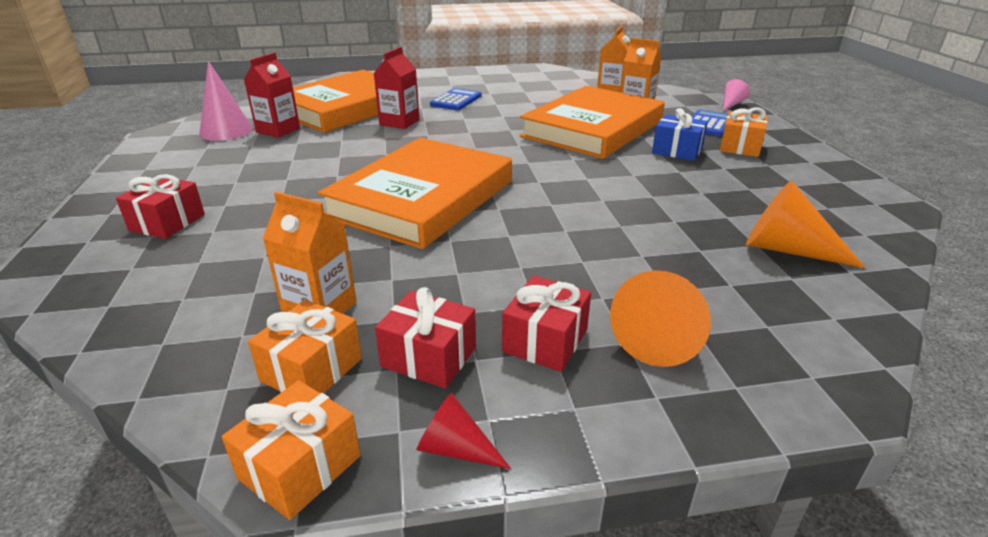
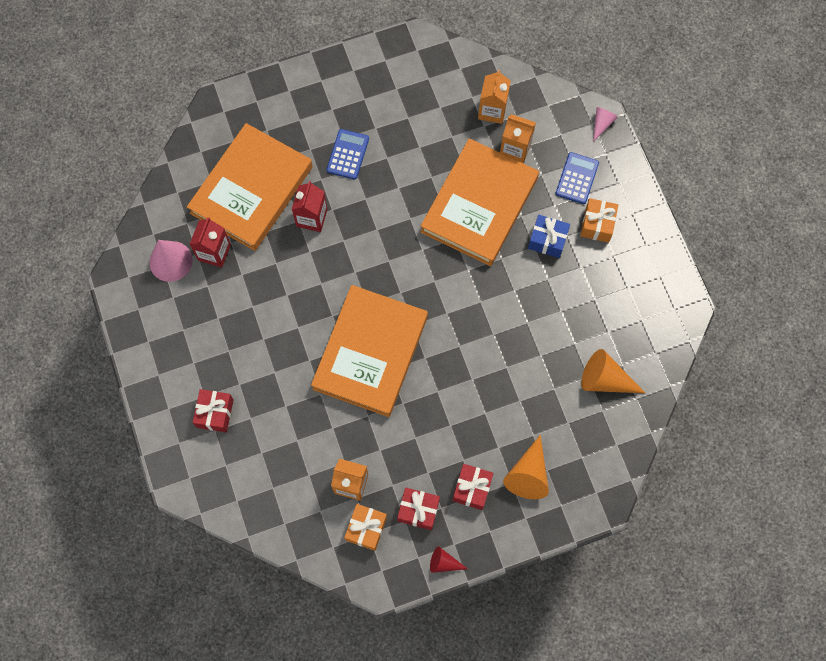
camera: 10 degrees left, 40 degrees up
(300, 467) = (385, 583): orange gift -> none

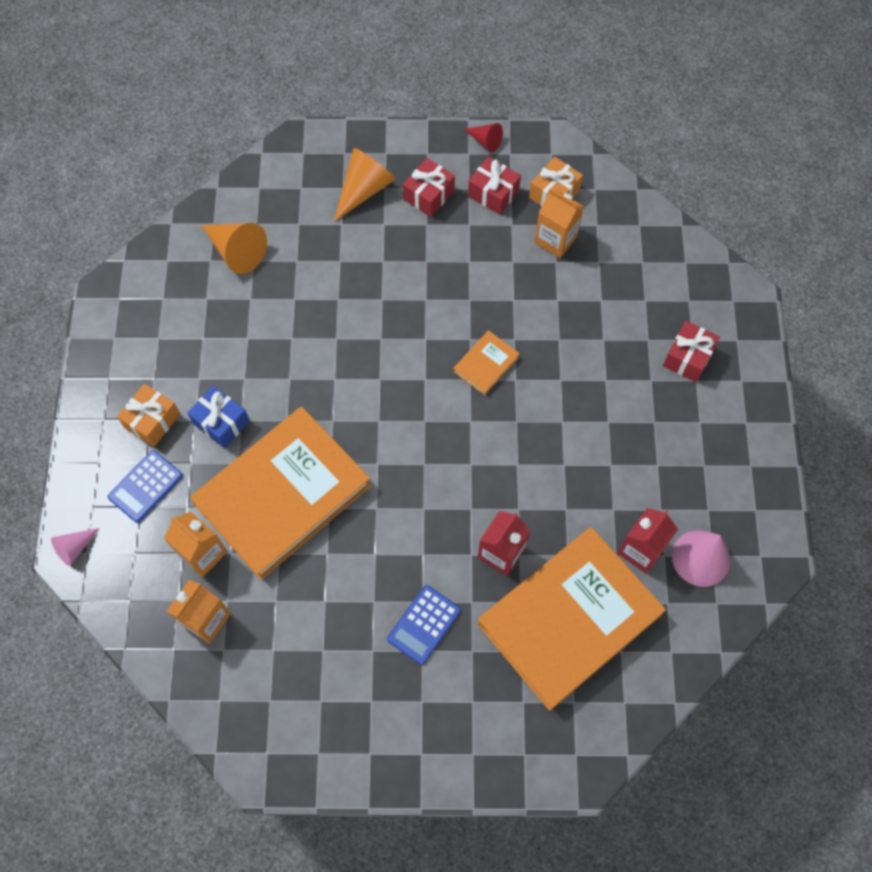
camera: 160 degrees left, 5 degrees down
(370, 353) = (486, 364): orange book -> orange book, size x0.40

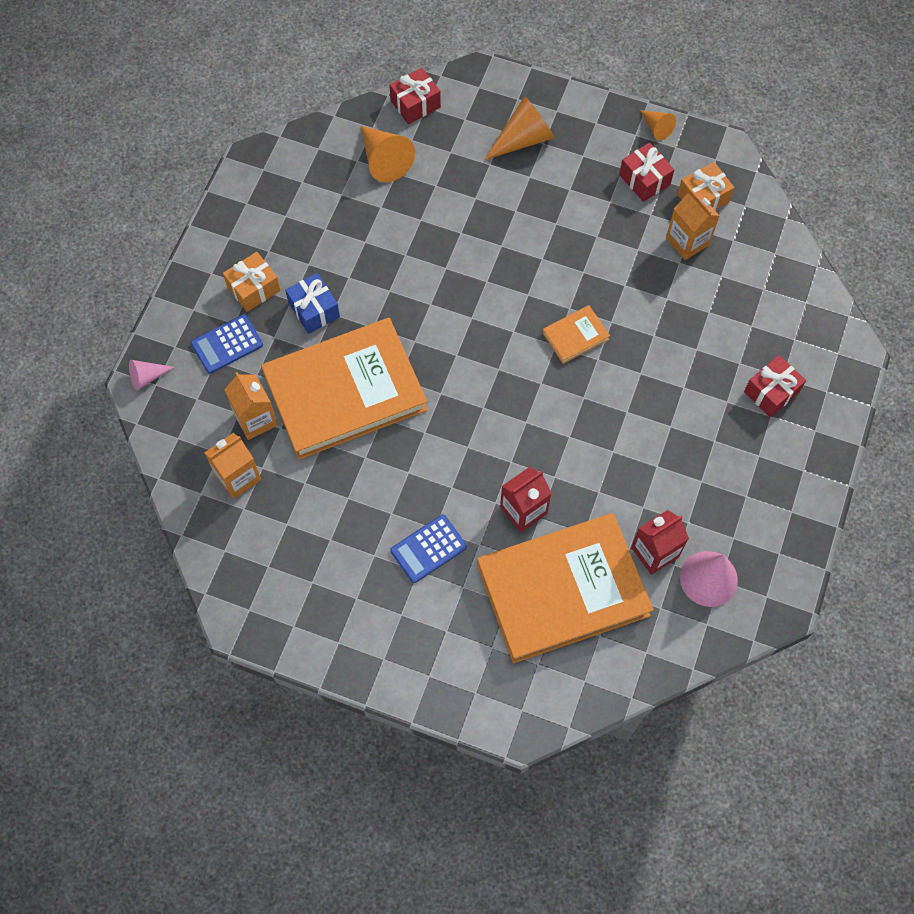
camera: 20 degrees right, 0 degrees up
(429, 195) = (582, 163): red gift -> red gift (415, 104)
(485, 141) = (656, 128): red cone -> orange cone

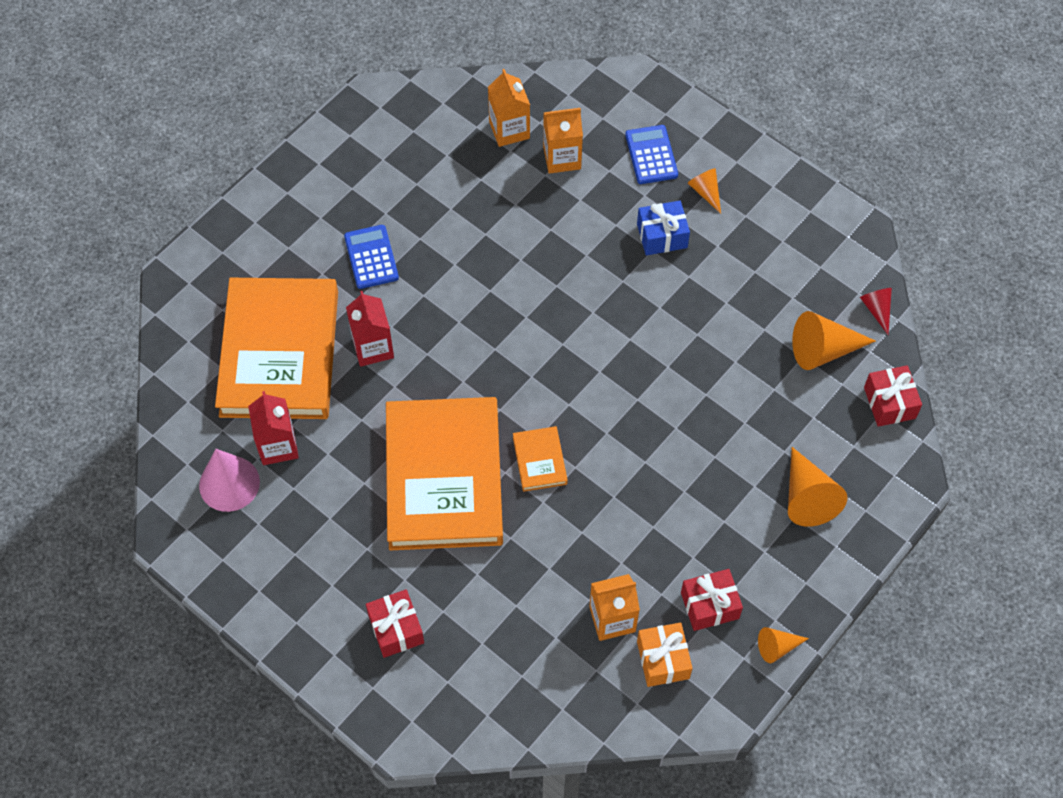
camera: 110 degrees right, 5 degrees down
(147, 377) = (641, 86): pink cone -> none
(253, 288) = (705, 192): orange gift -> orange cone
(330, 132) = (877, 309): none -> red cone
(345, 392) = (560, 237): orange book -> orange book (444, 477)

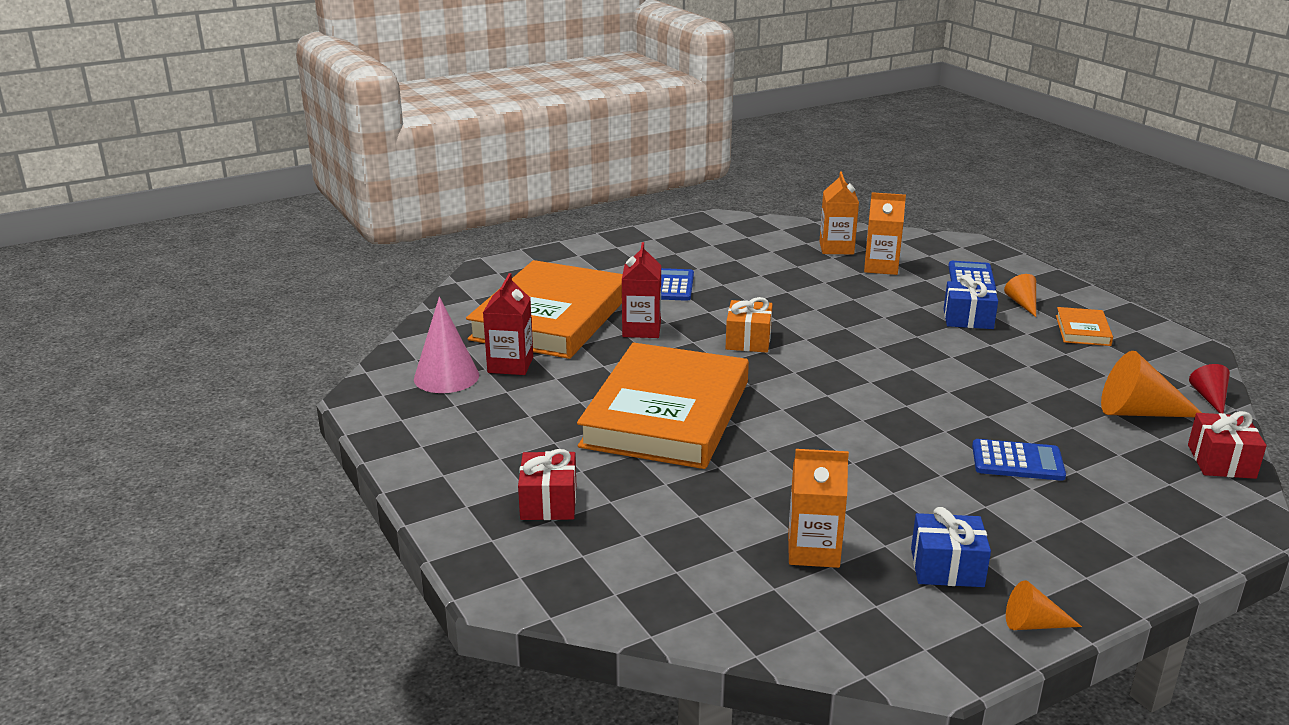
camera: 20 degrees right, 35 degrees down
(540, 460) = (778, 423): orange book -> orange book (1082, 330)
(663, 660) = (867, 599): orange gift -> orange gift (748, 340)
(709, 605) = (947, 567): red gift -> blue gift
(738, 453) = (1017, 461): none -> blue calculator
(807, 497) = (1101, 509): orange cone -> none

